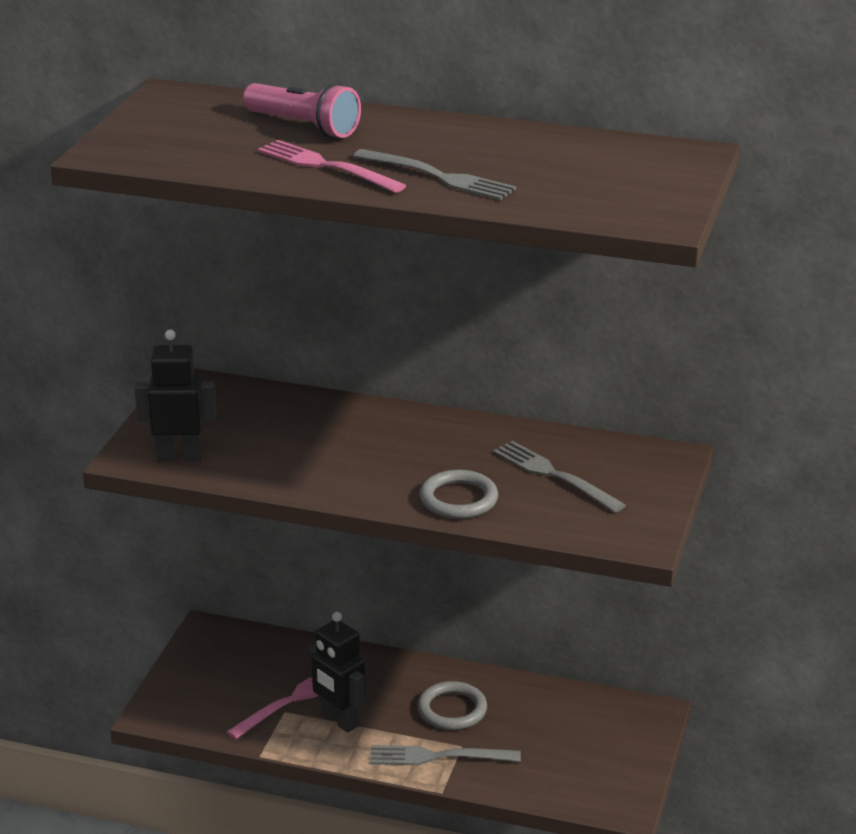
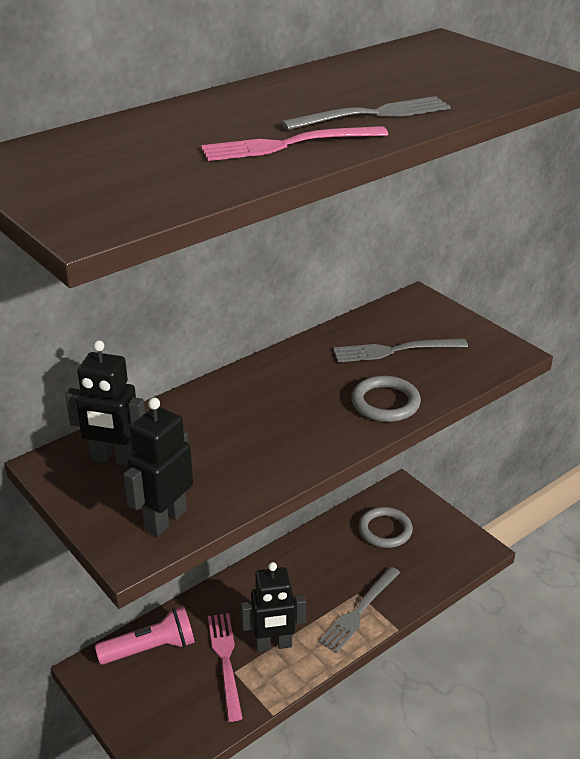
camera: 55 degrees left, 5 degrees up
(225, 405) = (114, 459): none -> black robot
(304, 127) = (184, 130): pink flashlight -> pink flashlight (151, 648)
(452, 710) = (316, 578): grey ring -> grey ring (385, 530)

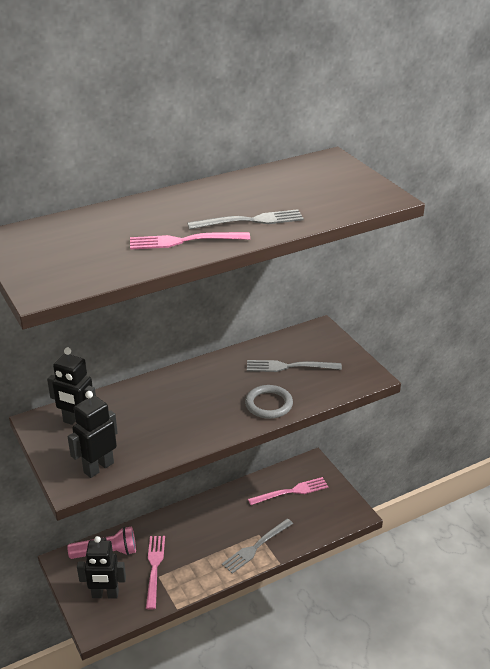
camera: 10 degrees right, 0 degrees up
(273, 645) = (190, 562): black robot -> black robot (105, 594)
(385, 530) = (291, 491): grey ring -> pink fork

